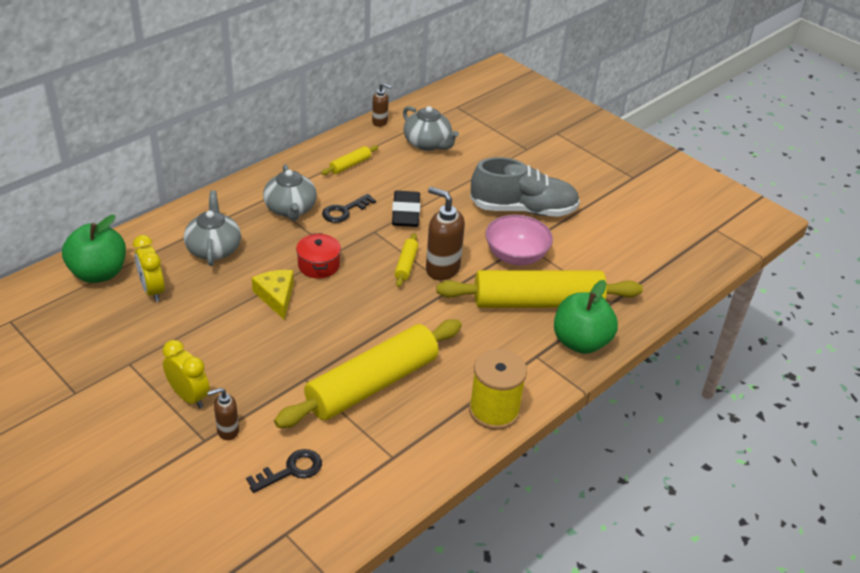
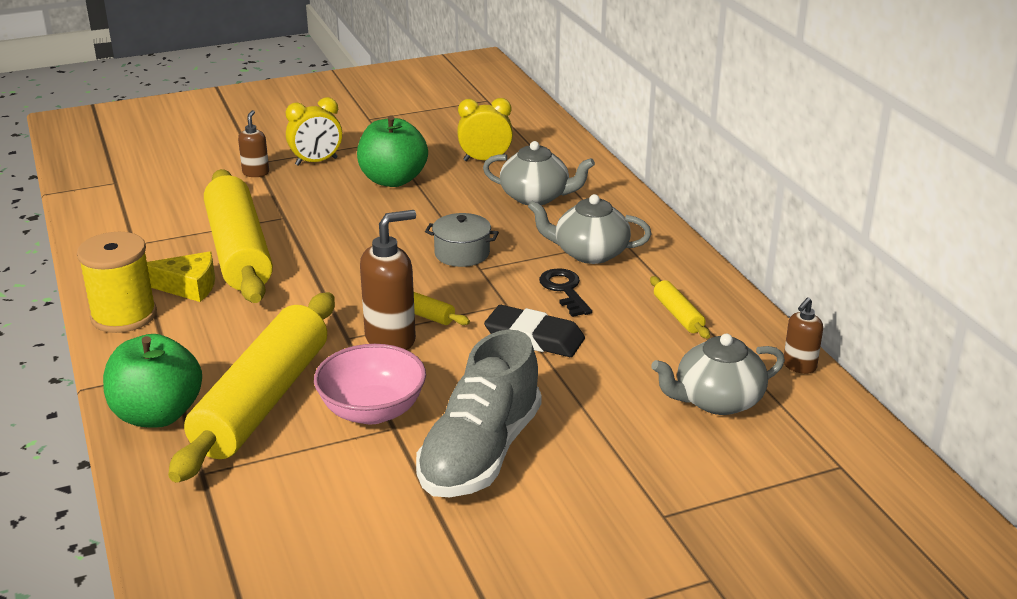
camera: 115 degrees right, 10 degrees down
(99, 273) = (532, 138): green apple -> green apple (393, 180)
(276, 297) = (424, 220): yellow cheese -> yellow cheese (188, 286)
(291, 470) = (177, 194): black key -> none
(319, 265) = (462, 254): red pot -> grey pot

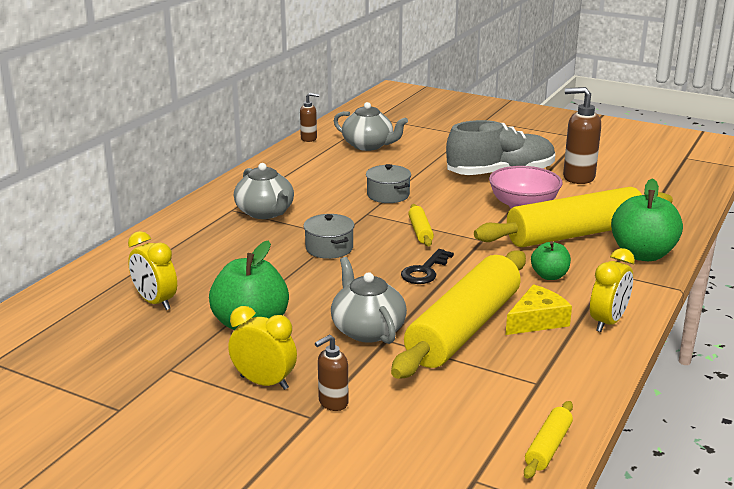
camera: 130 degrees left, 5 degrees down
(124, 316) = (608, 322): yellow spool -> yellow clock
(188, 286) = (537, 320): yellow cheese -> yellow cheese turned 90 degrees clockwise
(227, 333) = (549, 276): none -> green apple
(391, 339) = (459, 228): brown soap dispenser -> brown soap dispenser (578, 177)
(534, 338) = (388, 195): black eraser -> grey pot
(536, 197) = (203, 256): grey teapot -> grey teapot (367, 330)
(564, 290) = (324, 204): black key -> black key (425, 271)
(678, 315) = (303, 172): yellow rolling pin -> yellow rolling pin (548, 447)

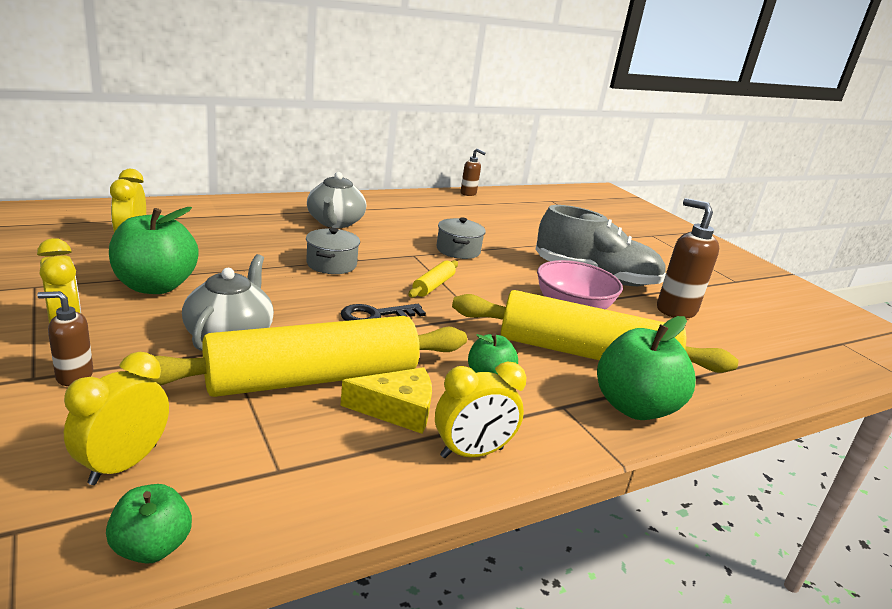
camera: 30 degrees right, 0 degrees up
(368, 145) = (509, 214): grey teapot -> none
(460, 425) = (123, 464): none -> yellow clock
(548, 447) = (152, 547): yellow rolling pin -> green apple

